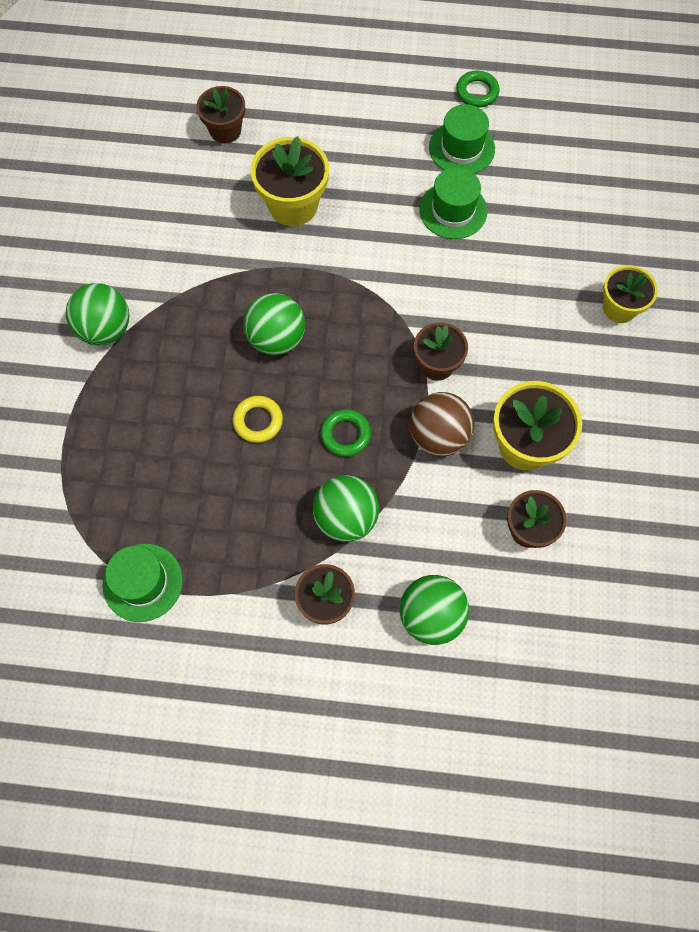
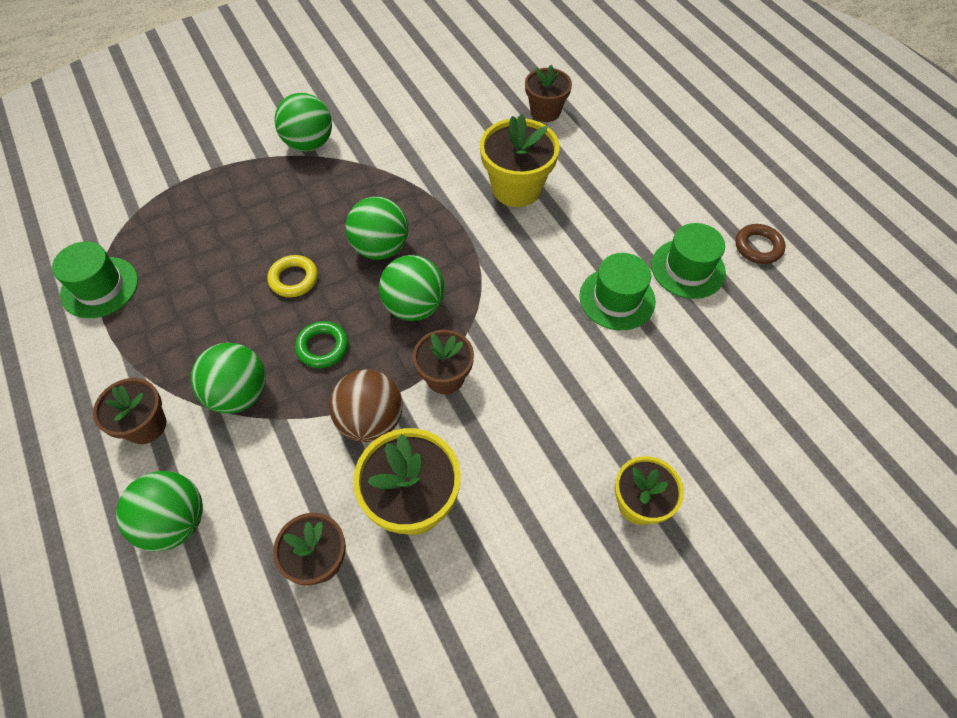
camera: 55 degrees right, 10 degrees down
(356, 348) = (414, 306): none -> green ball
(477, 92) = (758, 247): green ring -> brown ring

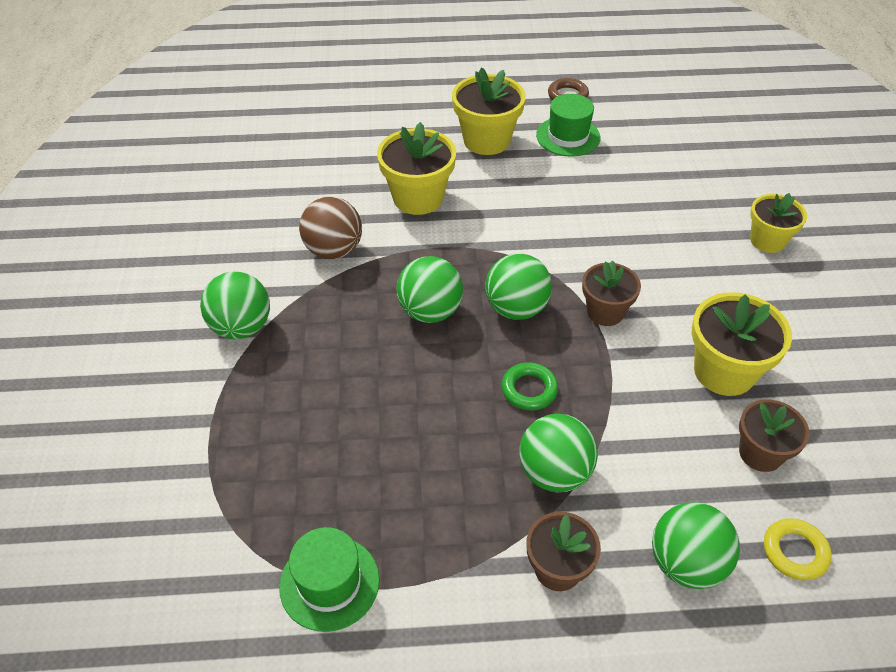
camera: 65 degrees left, 10 degrees down
(294, 279) = (429, 390): yellow ring -> yellow ring (794, 552)
(371, 420) = (629, 376): brown ball -> brown ball (334, 250)
(545, 111) = (336, 148): brown flower pot -> none
(617, 299) = (576, 183): green hat -> none
(632, 207) = (486, 140): none -> yellow flower pot

